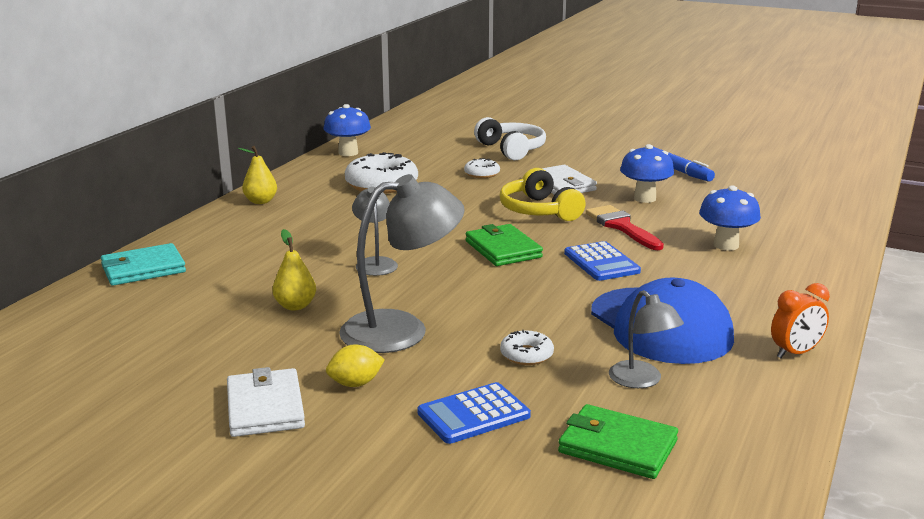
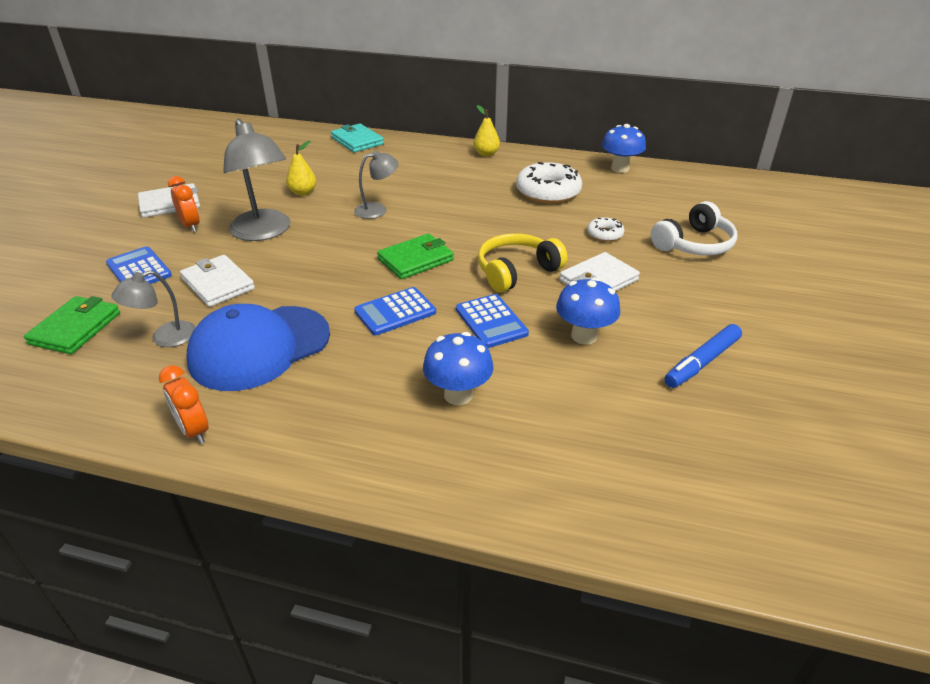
camera: 80 degrees right, 15 degrees up
(355, 384) = (191, 226): yellow lemon -> orange clock
(526, 355) = (218, 284): white donut -> white wallet
(621, 226) = (491, 321): red brush -> blue calculator

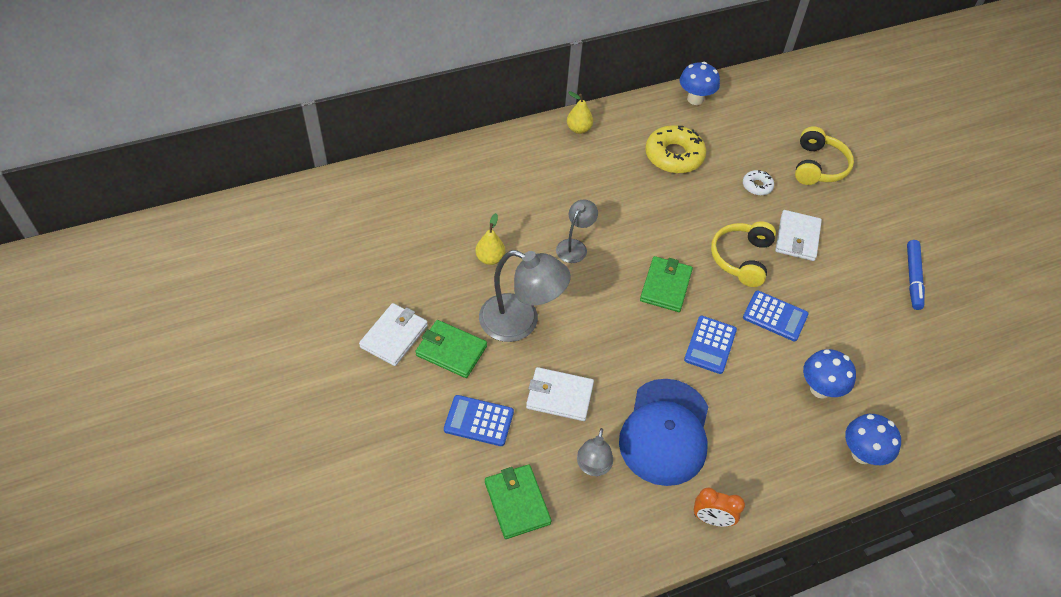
camera: 40 degrees left, 15 degrees up
(191, 226) = (451, 351): orange clock -> green wallet
(357, 141) = (449, 164): turquoise wallet -> none
(548, 192) = (674, 156): white donut -> yellow donut
(584, 336) = (837, 295): blue mushroom -> blue mushroom (862, 454)
(693, 244) = (818, 166): white headphones -> yellow headphones

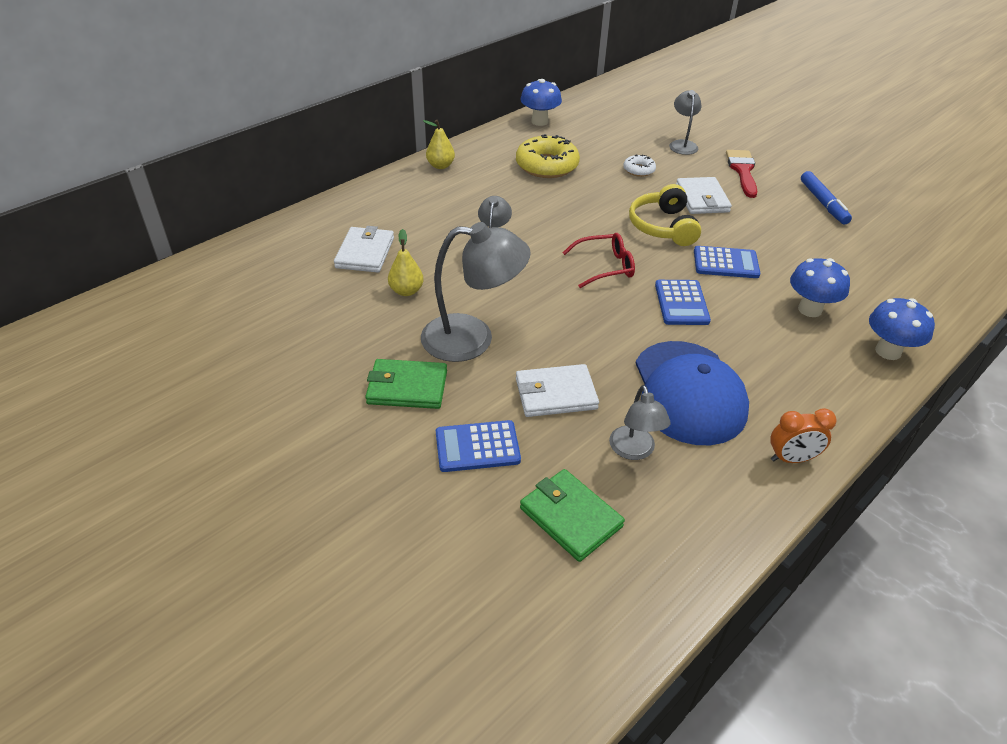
camera: 20 degrees left, 10 degrees down
(394, 336) = (330, 393): white wallet -> white wallet (365, 253)
(665, 286) = (605, 267): green wallet -> red glasses
(818, 166) = (682, 144): yellow headphones -> grey lamp
(857, 216) = (742, 171): none -> red brush

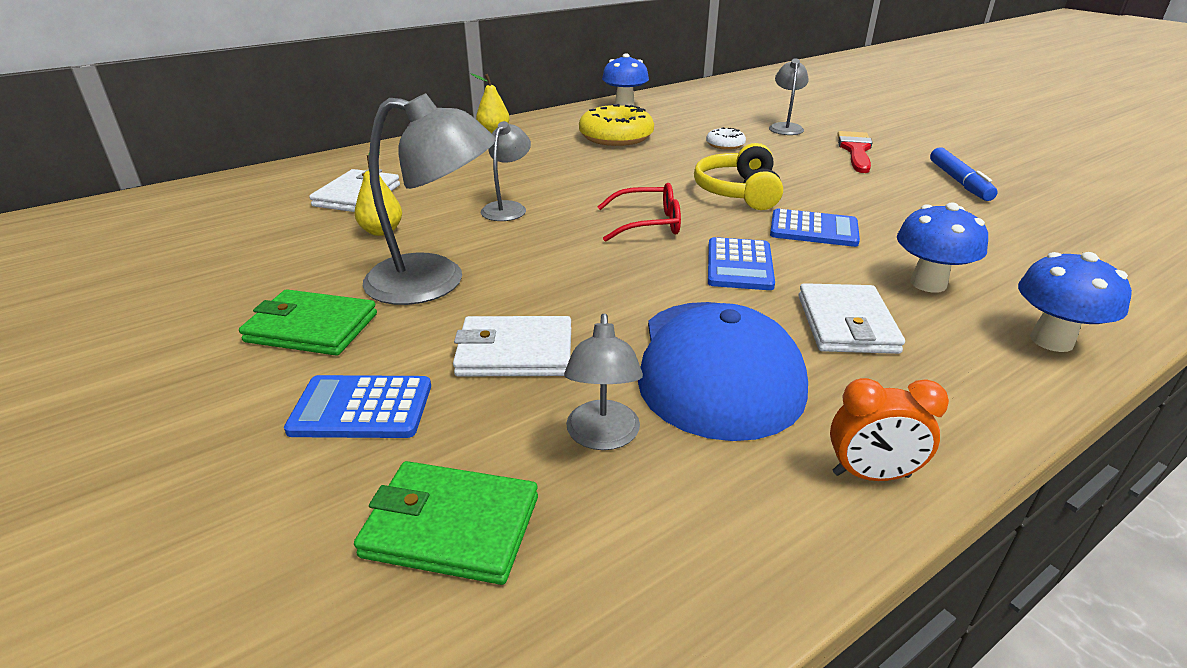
camera: 10 degrees right, 10 degrees down
(570, 517) = (451, 527): green wallet -> green wallet turned 45 degrees counterclockwise
(702, 199) = (797, 171): white wallet -> white wallet (846, 324)

